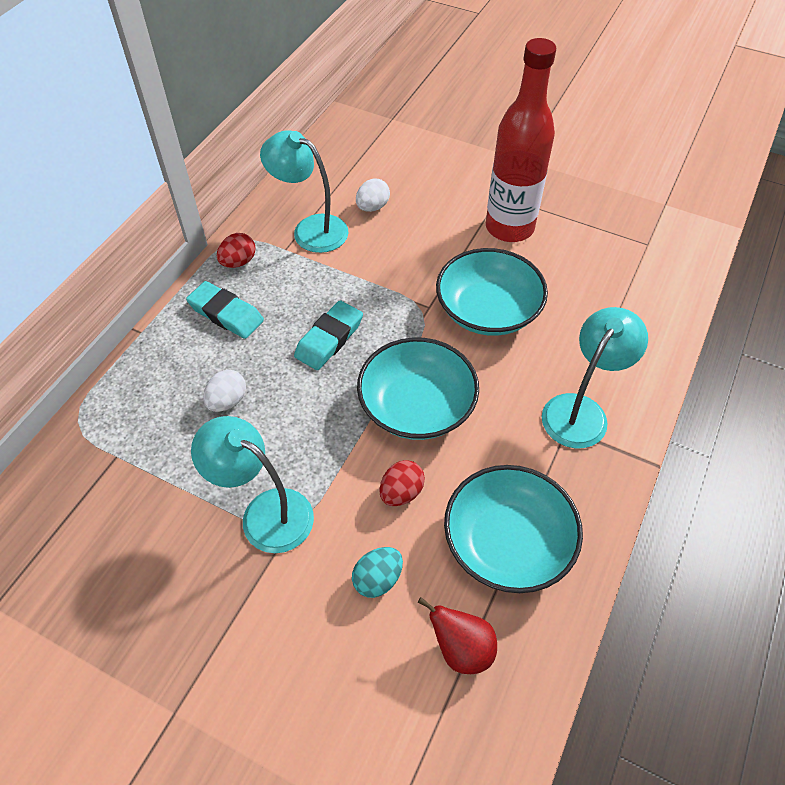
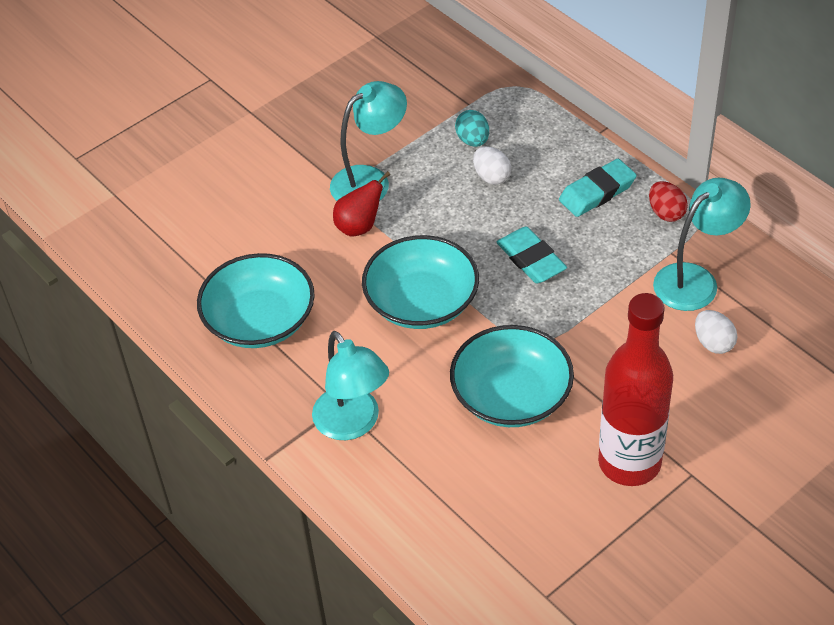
camera: 115 degrees right, 5 degrees down
(377, 579) = (278, 233): turquoise egg -> turquoise egg (473, 140)
(401, 492) = (341, 266): red egg -> none
(461, 648) = (199, 265): red pear -> red pear (359, 226)

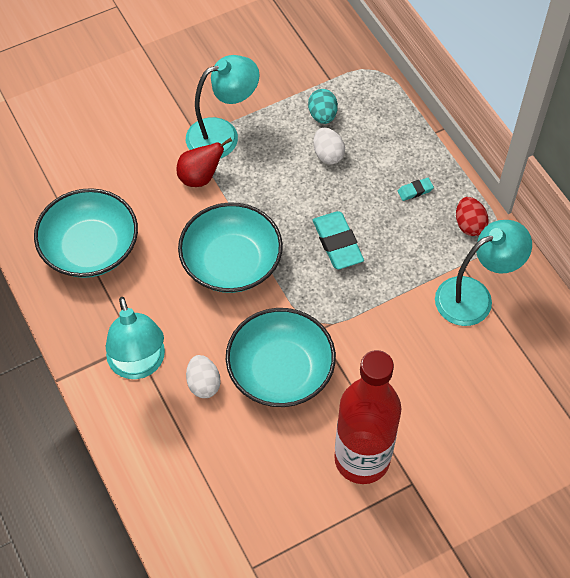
camera: 10 degrees right, 10 degrees up
(597, 192) = (415, 191): turquoise eraser -> turquoise eraser, size x0.50
(713, 343) = (471, 361): white egg -> white egg (203, 384)

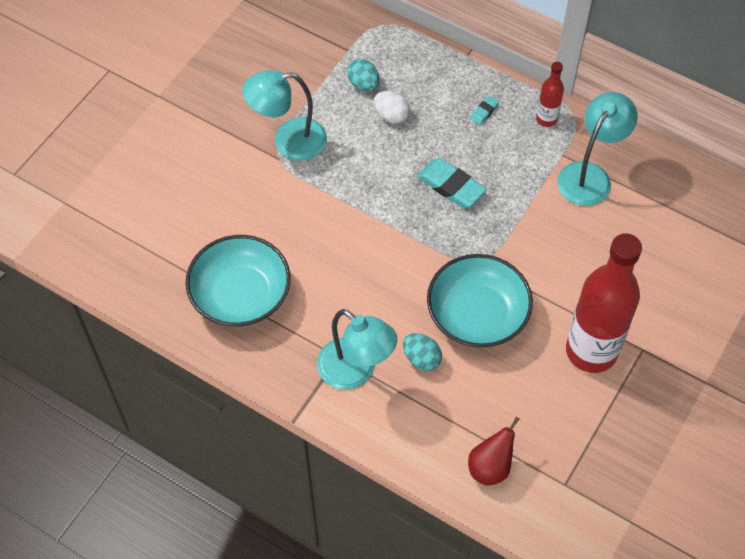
camera: 30 degrees left, 0 degrees up
(200, 177) = (295, 187): red pear -> red pear (490, 467)
(203, 384) = (421, 359): white egg -> turquoise egg
(223, 135) = (288, 141): turquoise lamp -> turquoise lamp turned 135 degrees counterclockwise
(231, 262) = (373, 246): turquoise bowl -> none
(469, 225) = (546, 119): red egg -> red bottle

